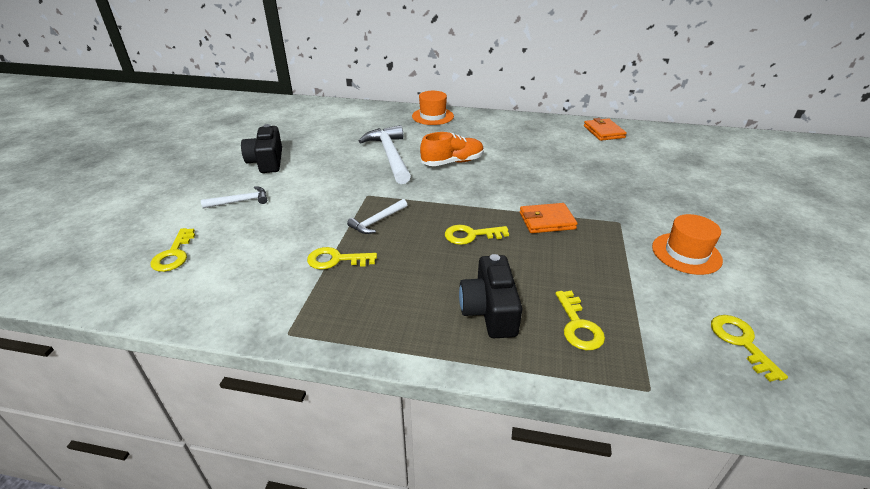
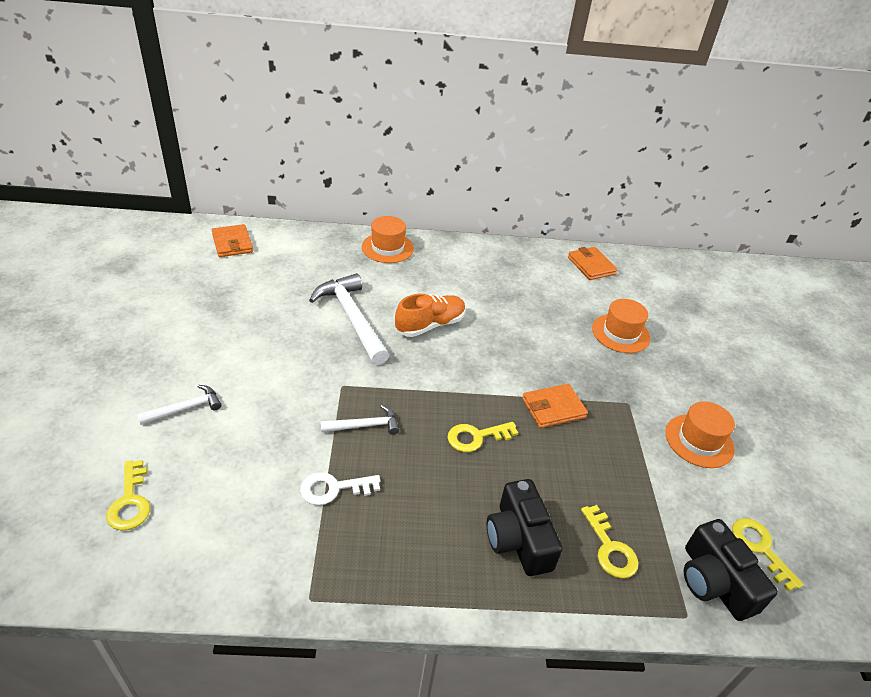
camera: 15 degrees left, 5 degrees up
(267, 161) = (197, 338): black camera -> black camera (714, 582)
(315, 110) = (232, 243): none -> orange wallet
(336, 260) = (333, 488): yellow key -> white key
(377, 221) = (365, 426): white hammer -> white hammer turned 135 degrees counterclockwise
(622, 175) = (620, 333): none -> orange hat

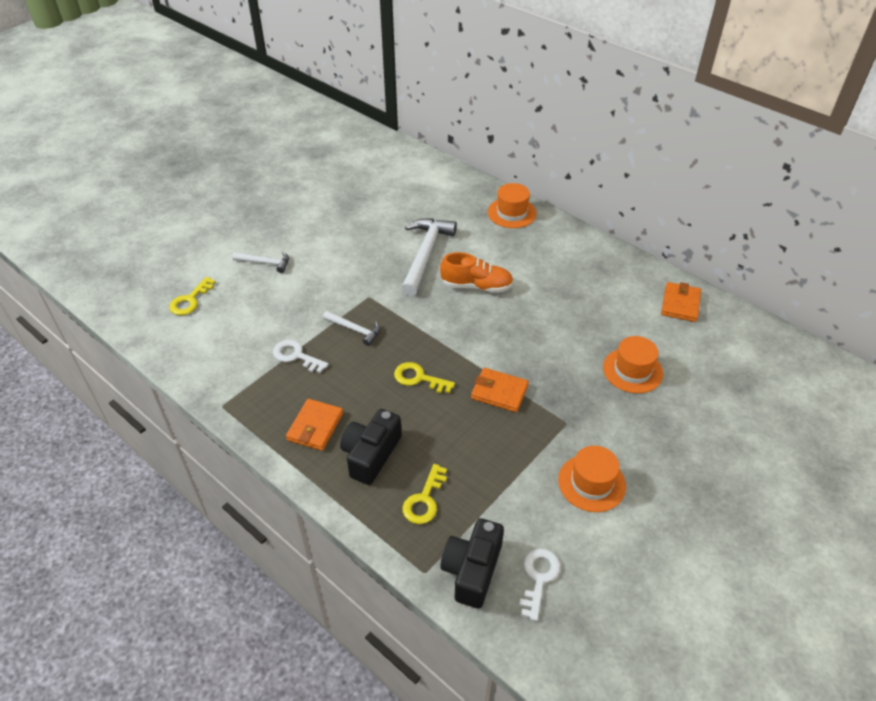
camera: 45 degrees right, 5 degrees up
(232, 243) = (401, 164): orange wallet -> orange wallet (315, 426)
(760, 548) = (538, 578): yellow key -> white key

